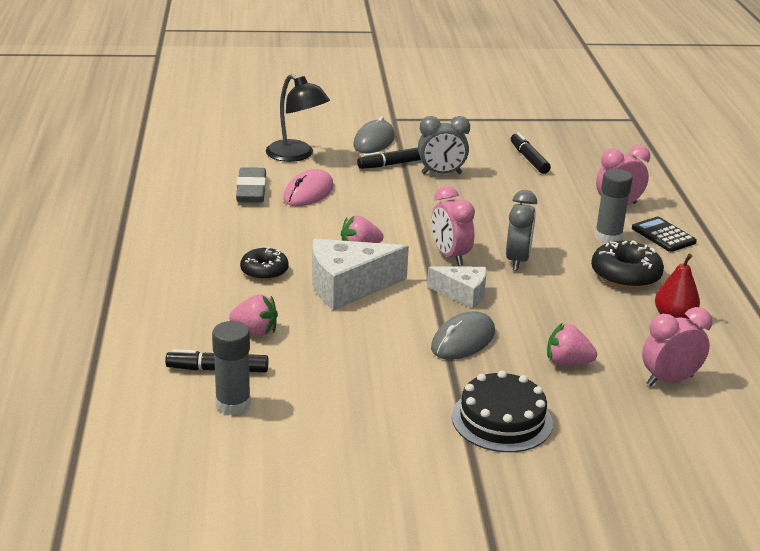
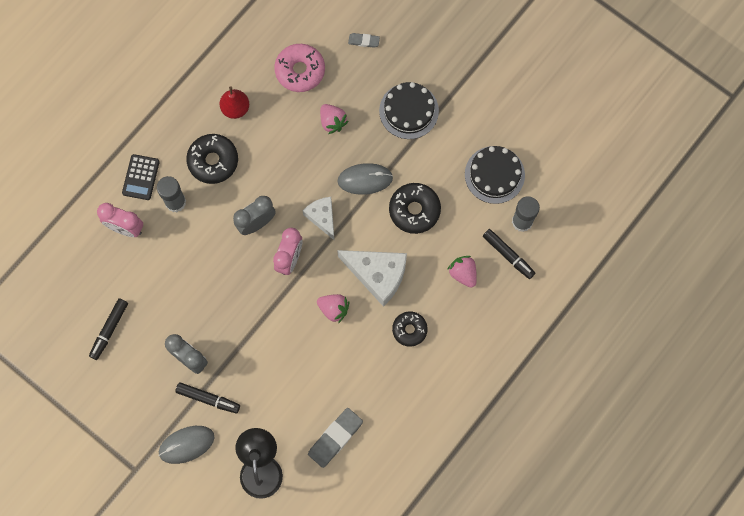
camera: 135 degrees left, 45 degrees up
(308, 192) = (301, 404): pink mouse -> none
(319, 424) = (494, 174): none -> black cake
(375, 347) = (414, 210): none -> black donut
(652, 449) = (364, 41): none -> grey eraser
(669, 381) = (300, 71): pink clock -> pink donut

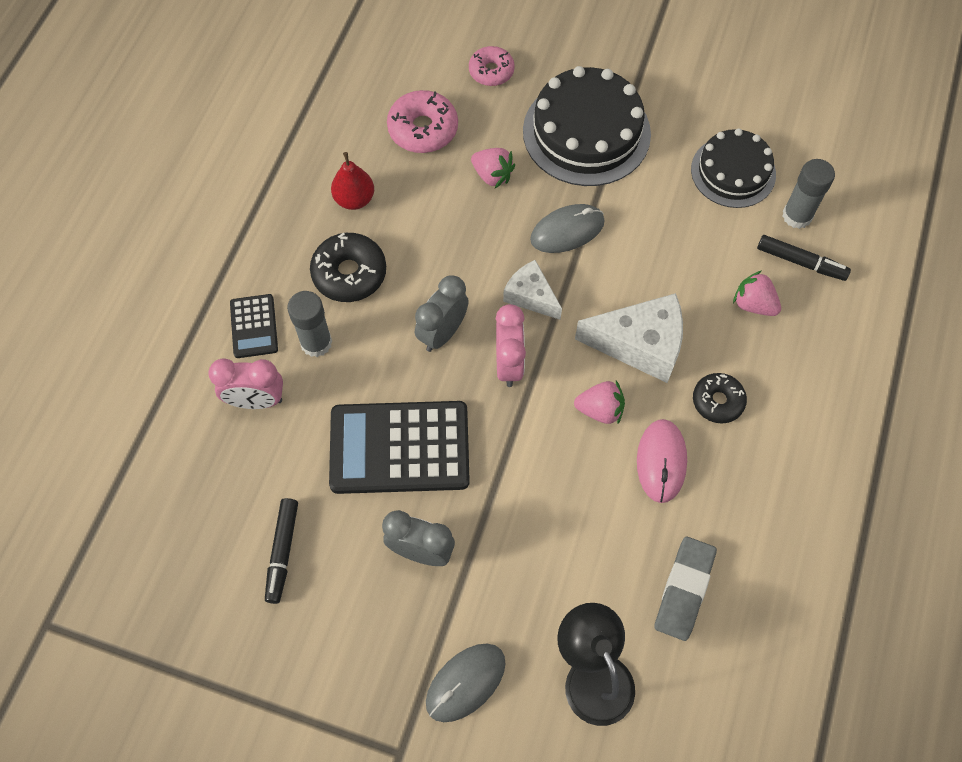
camera: 20 degrees left, 10 degrees down
(201, 290) = (399, 448): none -> black calculator
(208, 399) = (471, 601): black marker -> none
(357, 355) = (661, 461): none -> pink mouse
(364, 41) = (491, 71): grey eraser -> pink donut
(409, 111) = (586, 132): black cake -> black cake, size x1.54
(414, 210) = (650, 247): black donut -> none

